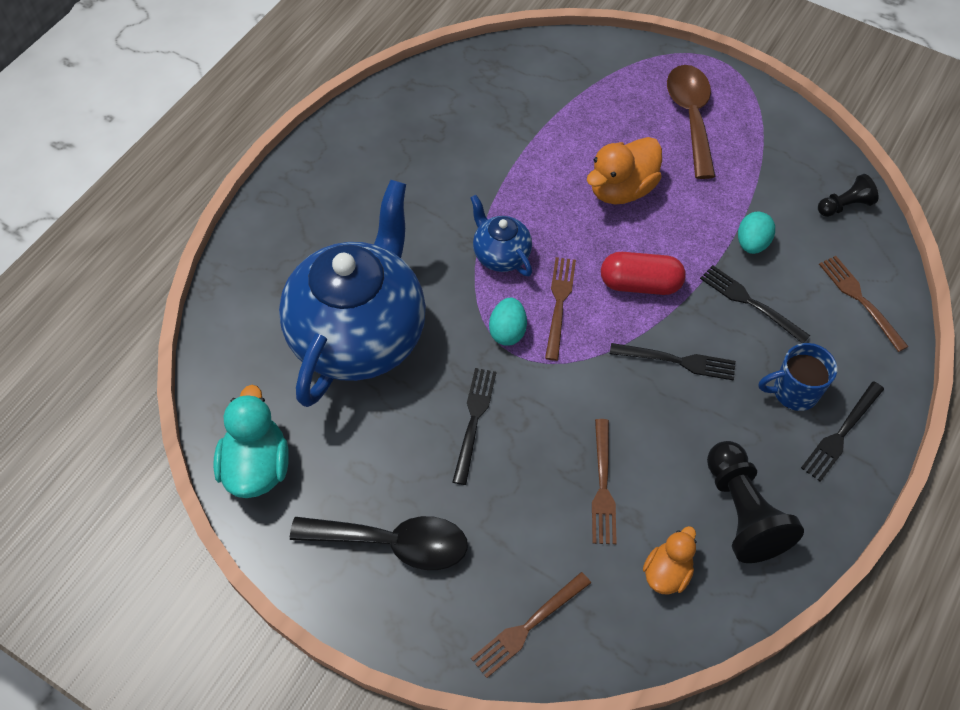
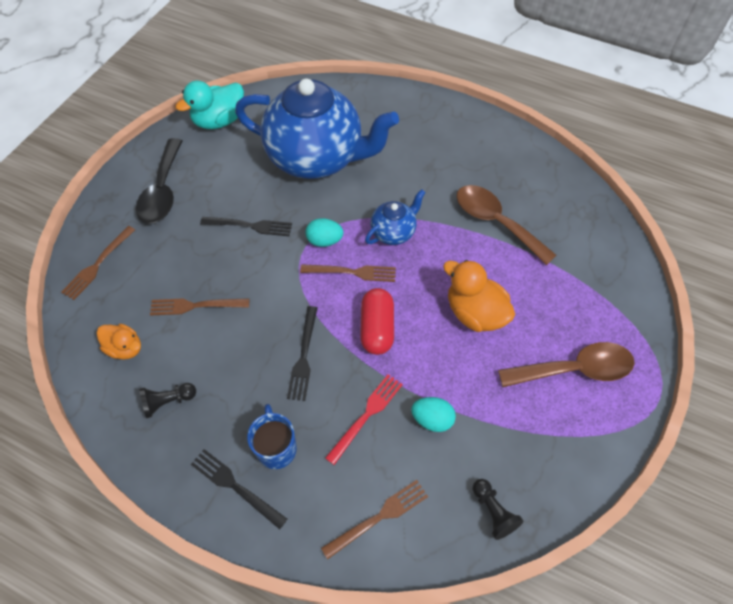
camera: 85 degrees right, 0 degrees up
(257, 466) = (219, 121): turquoise duck -> turquoise duck turned 150 degrees clockwise
(495, 152) = (495, 222): none -> brown spoon
(527, 627) = (97, 265): brown fork -> brown fork turned 105 degrees counterclockwise
(742, 512) = (168, 402): black pawn -> black pawn, size x0.55
(749, 302) = (367, 414): black fork -> red fork

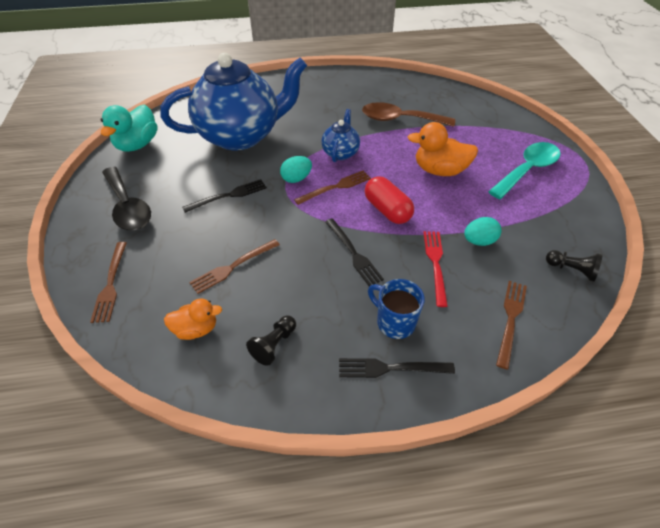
camera: 35 degrees left, 10 degrees down
(575, 369) = (527, 170): brown spoon -> turquoise spoon

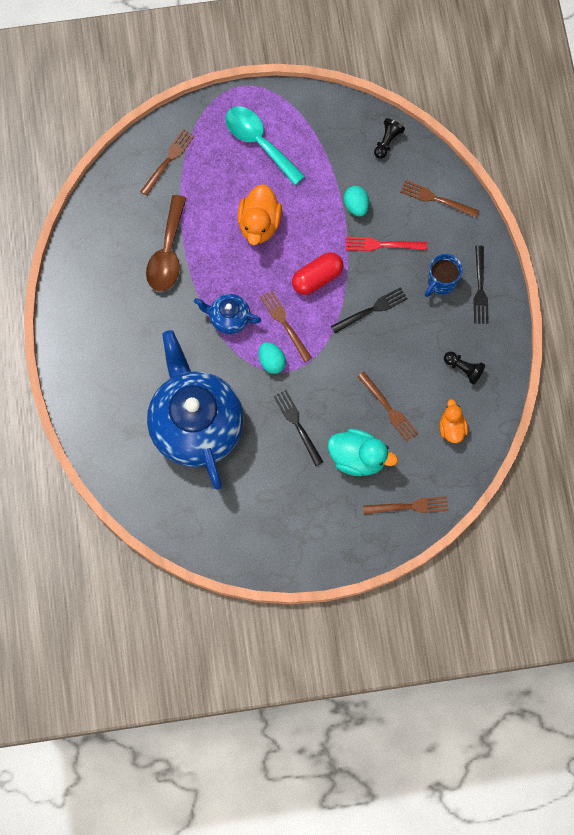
camera: 90 degrees left, 25 degrees up
(128, 207) = (314, 518): black spoon -> none
(137, 145) = (211, 536): turquoise duck -> turquoise duck (358, 458)
(488, 119) = (169, 160): none -> brown fork

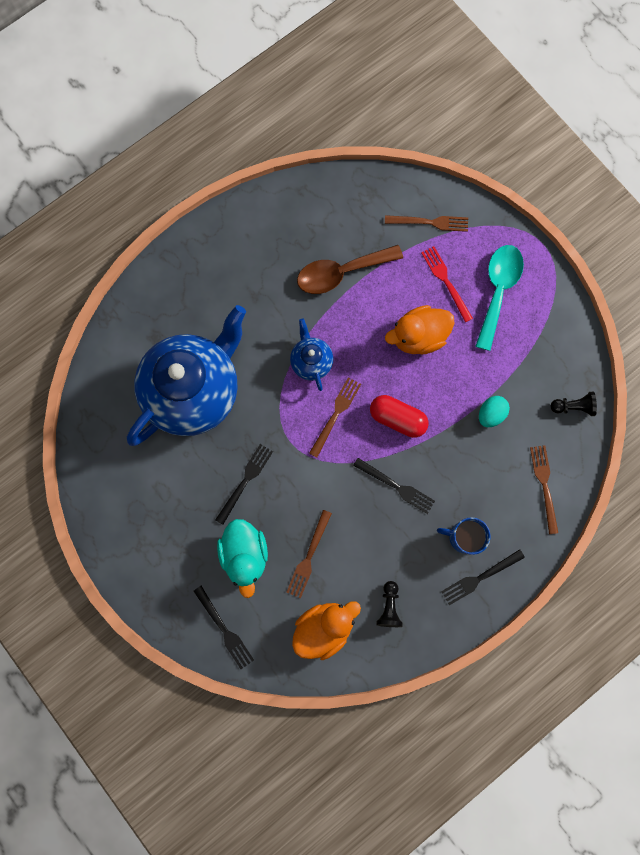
camera: 60 degrees right, 5 degrees up
(272, 361) = (292, 423): turquoise egg -> none
(381, 245) = (466, 459): red fork -> red fork (445, 281)
(410, 506) = (225, 630): brown fork -> black fork
(452, 428) = (324, 628): orange duck -> orange duck, size x1.61

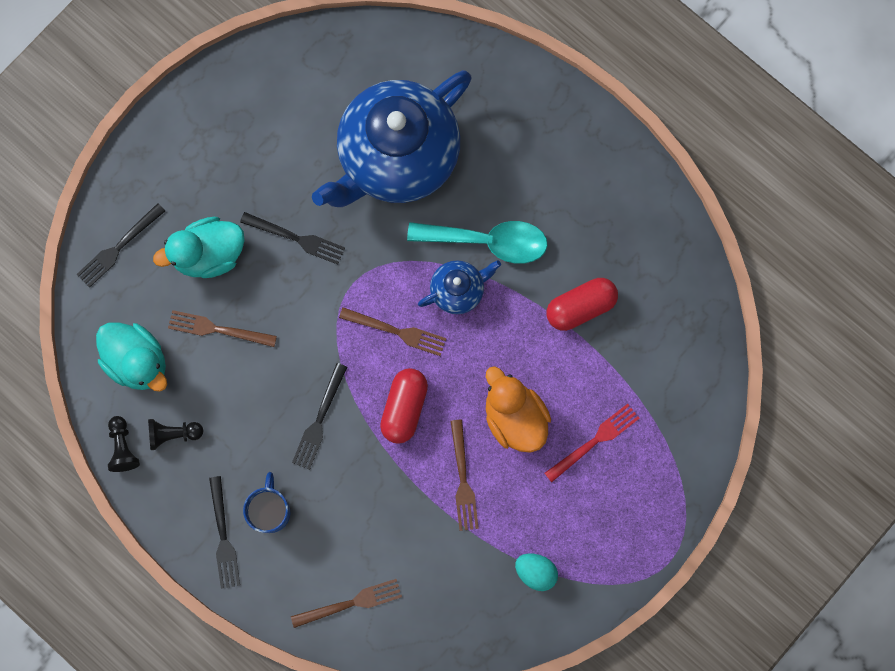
camera: 80 degrees right, 0 degrees up
(194, 390) = (397, 157): blue teapot -> blue teapot turned 105 degrees clockwise
(324, 628) = (137, 361): orange duck -> turquoise duck
(341, 273) = (580, 307): brown spoon -> red capsule
(430, 222) = (671, 409): brown fork -> brown fork (463, 480)
(479, 578) = (223, 538): black fork -> black fork turned 150 degrees counterclockwise
(490, 414) = (430, 523): turquoise egg -> turquoise egg (535, 572)
(498, 290) = (595, 509): turquoise spoon -> turquoise spoon (488, 241)
(573, 406) = (458, 627): black pawn -> black pawn (123, 447)

